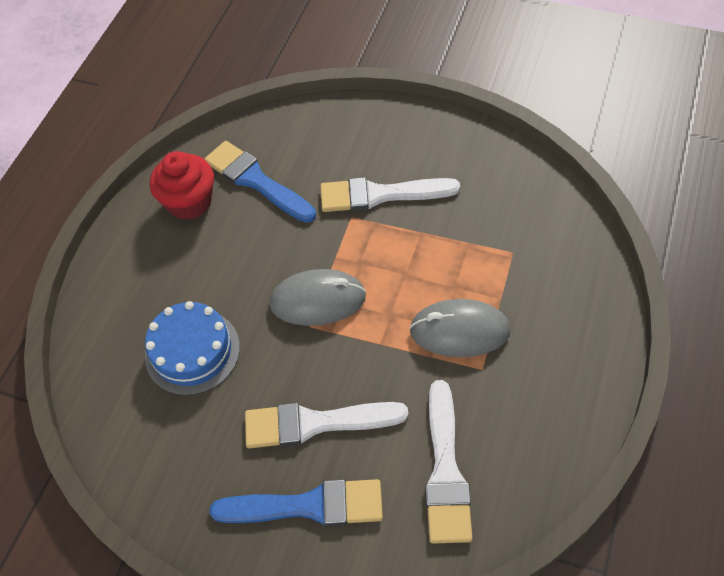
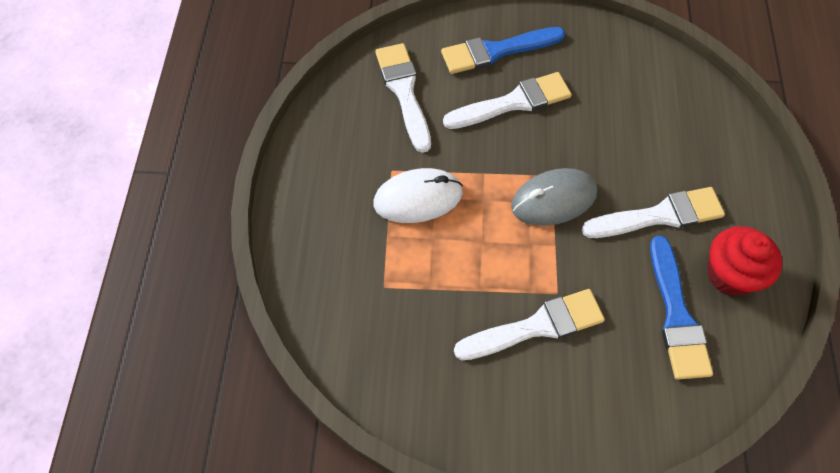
camera: 160 degrees right, 5 degrees up
(192, 351) = (640, 134): blue cake -> none
(222, 264) = (659, 215): none -> white brush
(256, 181) = (676, 315): blue brush -> blue brush turned 60 degrees clockwise
(459, 331) = (418, 198): grey mouse -> white mouse

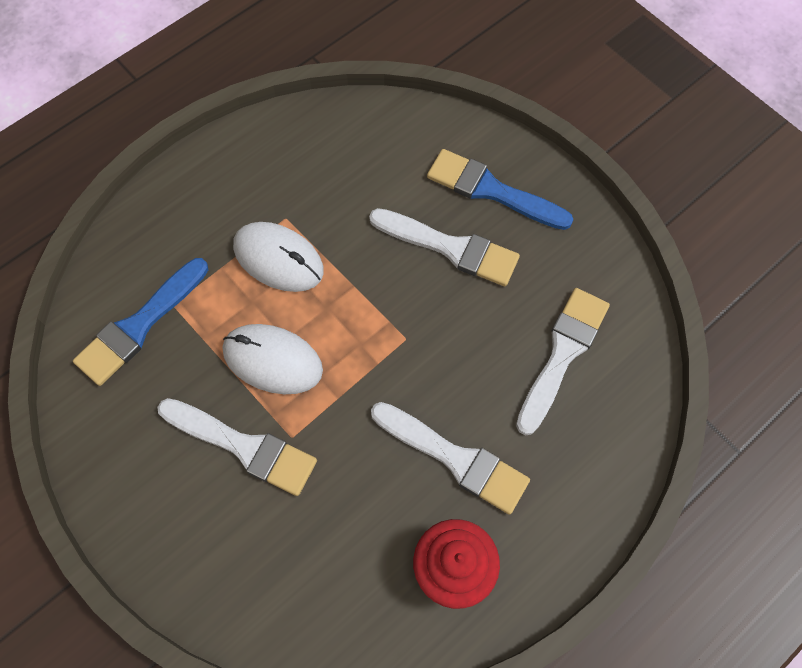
camera: 45 degrees right, 5 degrees up
(404, 92) = (371, 161): white brush -> white brush (562, 354)
(490, 260) = (272, 360): none -> white mouse
(553, 199) = (382, 360): grey mouse -> none
(676, 315) = (363, 553): blue brush -> blue brush (139, 326)

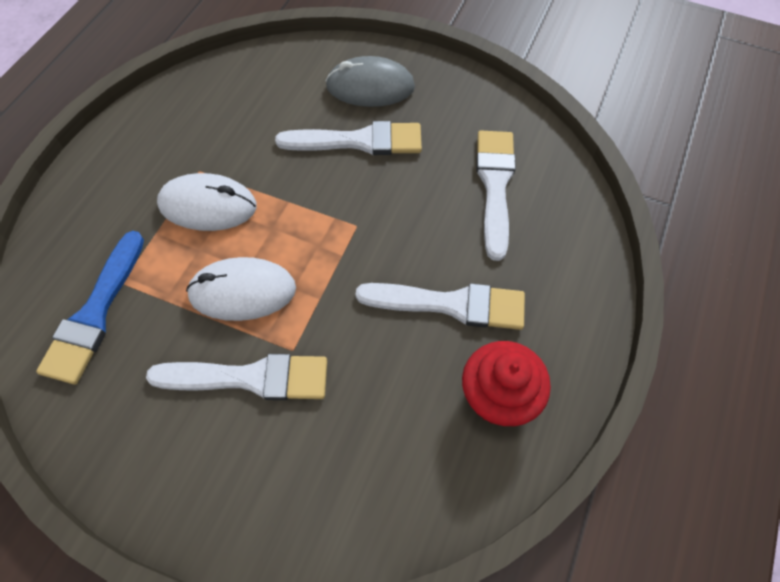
camera: 25 degrees left, 5 degrees down
(491, 190) = (370, 87): blue brush -> grey mouse

